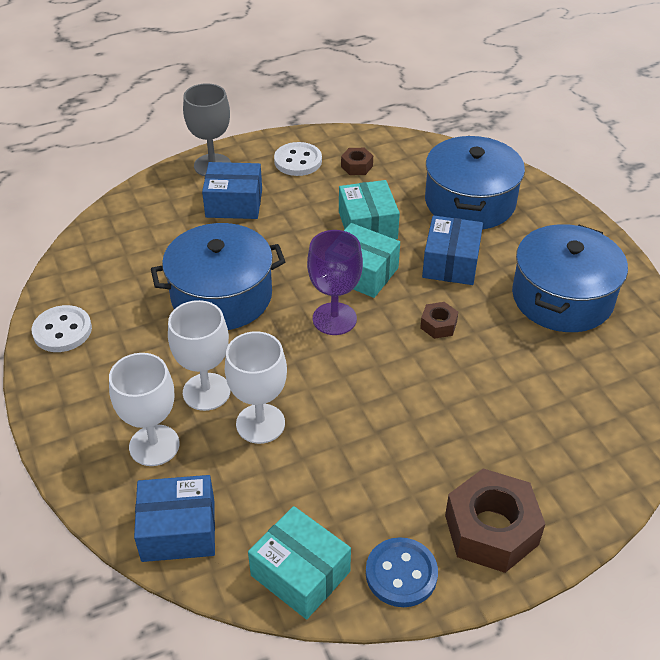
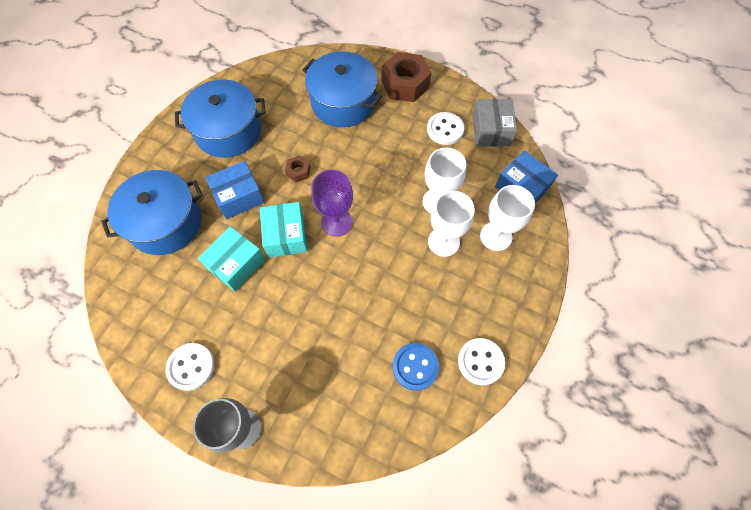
camera: 130 degrees left, 20 degrees up
(221, 296) = (371, 296): blue pot -> blue pot (343, 102)
(234, 203) = (277, 369): blue box -> none
(300, 573) = (491, 131): turquoise box -> grey box
(357, 166) = (169, 319): brown nut -> none
(358, 516) = (445, 129): none -> white button
(401, 574) = (455, 100): blue button -> blue button (415, 366)

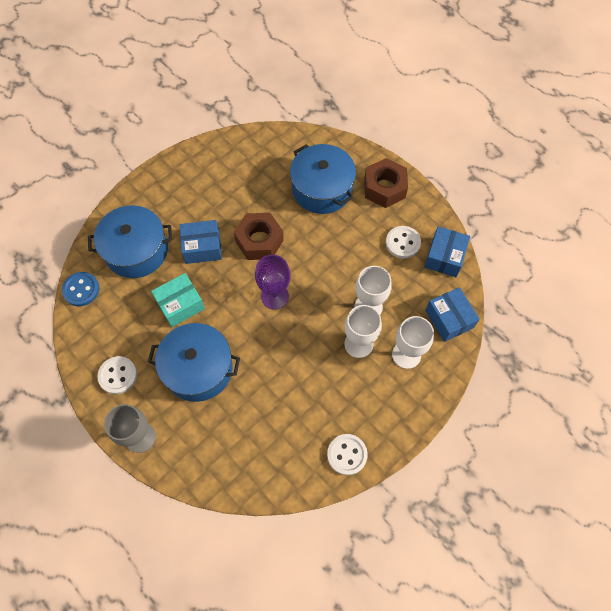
camera: 20 degrees right, 0 degrees up
(228, 131) = (214, 185): blue pot -> blue pot (198, 369)
(286, 235) = (228, 294): turquoise box -> none
(298, 171) = (259, 241): brown nut -> brown nut, size x2.08
(415, 366) = (292, 439): blue button -> blue button (81, 290)
(491, 131) = (444, 257): grey box -> blue box

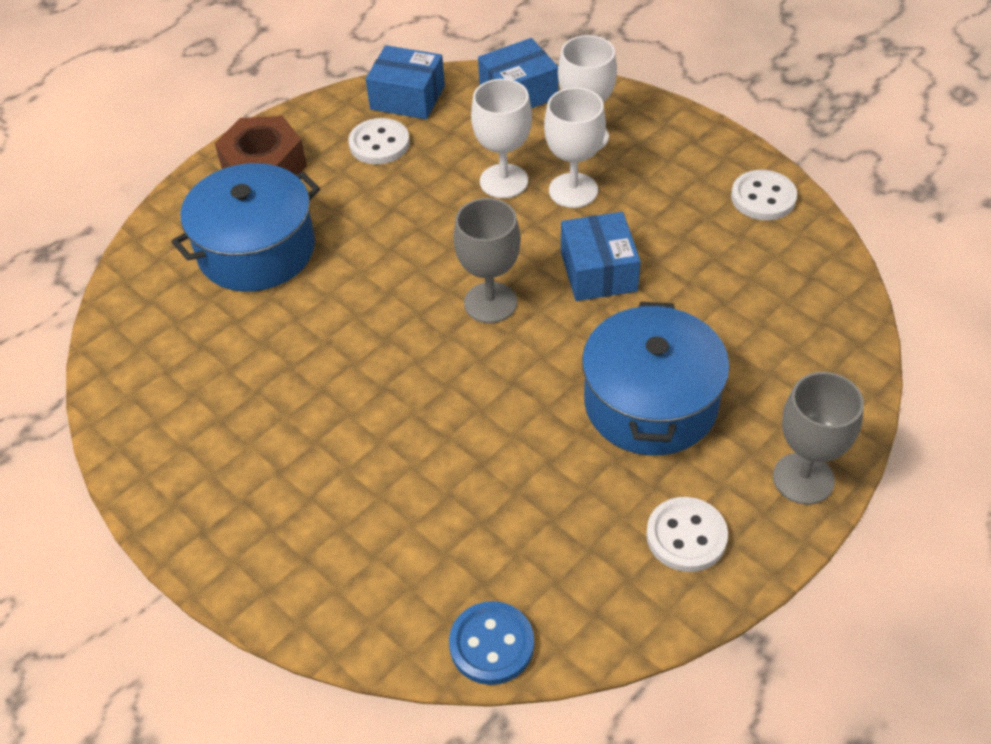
camera: 90 degrees left, 15 degrees down
(136, 250) = (389, 546): blue pot -> none
(180, 304) = (517, 448): turquoise box -> none
(202, 247) = (382, 425): blue box -> blue box (598, 271)
(259, 241) = (369, 334): brown nut -> none
(275, 296) = (490, 303): purple goblet -> grey goblet

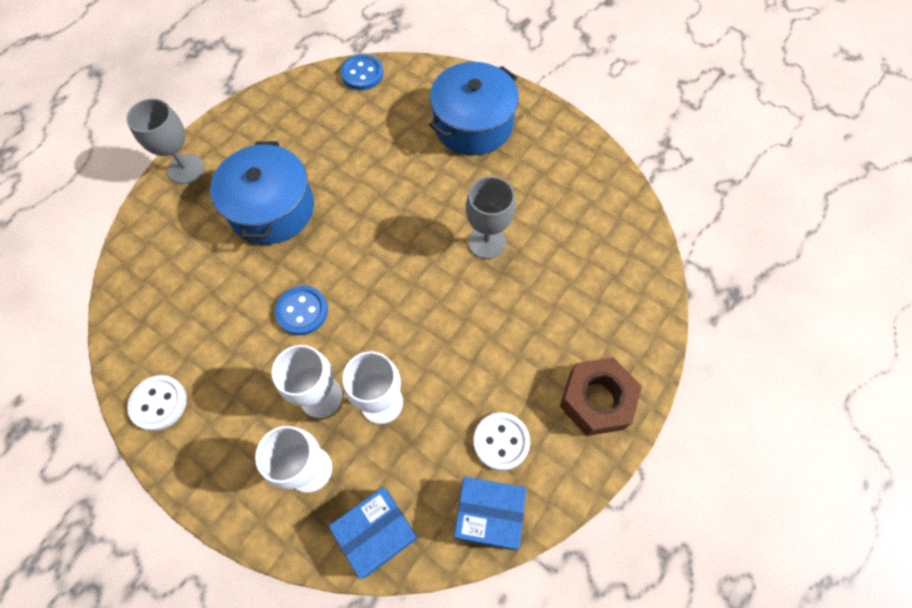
camera: 170 degrees right, 15 degrees up
(256, 250) = (569, 308): blue pot -> blue pot (473, 124)
(490, 303) = (381, 275): grey goblet -> grey goblet (486, 242)
(598, 271) = (302, 311): blue box -> blue button
(686, 536) = (259, 132): white button -> none

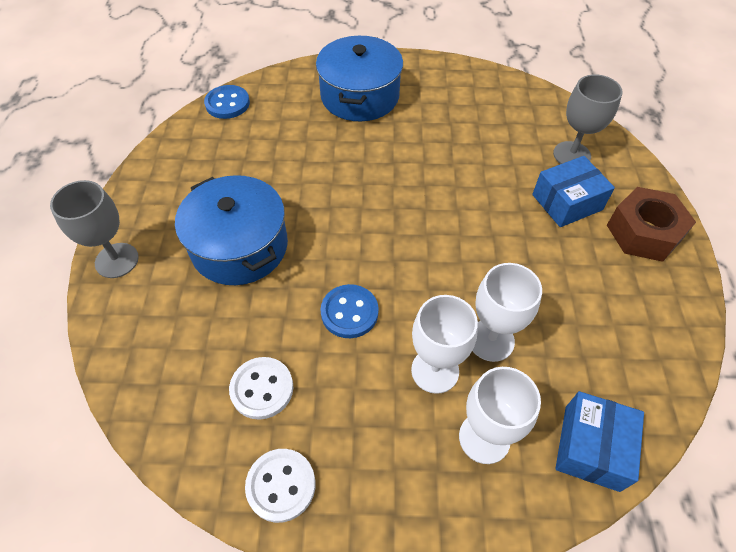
camera: 35 degrees left, 10 degrees down
(486, 242) = (454, 171): grey goblet -> grey goblet (571, 155)
(488, 514) = (657, 367): blue box -> blue box (567, 202)
(501, 441) = (611, 306): white button -> white button (262, 389)

